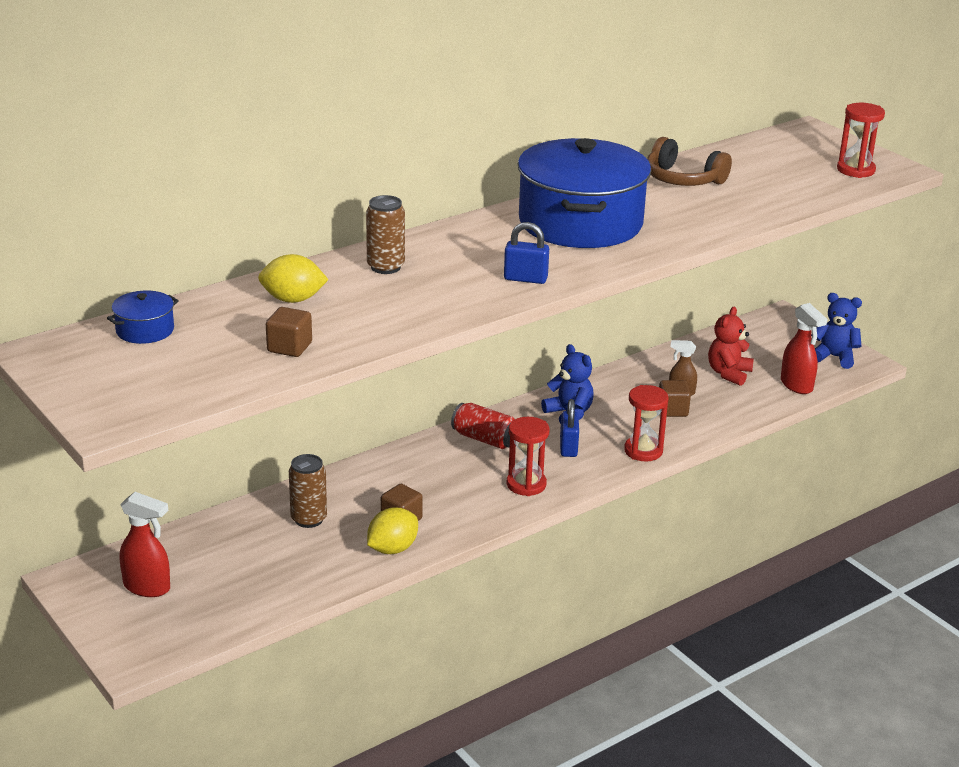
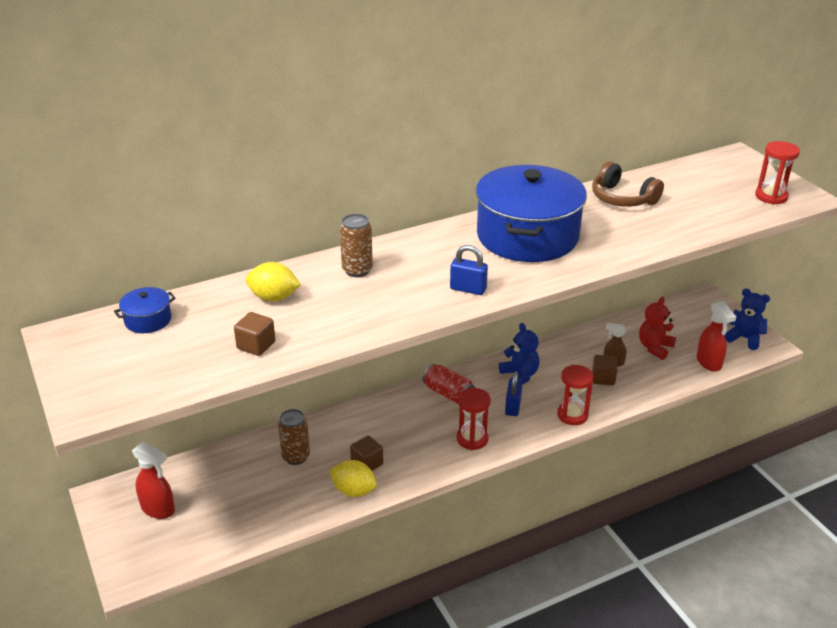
camera: 10 degrees right, 5 degrees up
(392, 549) = (353, 491): yellow lemon -> yellow lemon turned 60 degrees clockwise

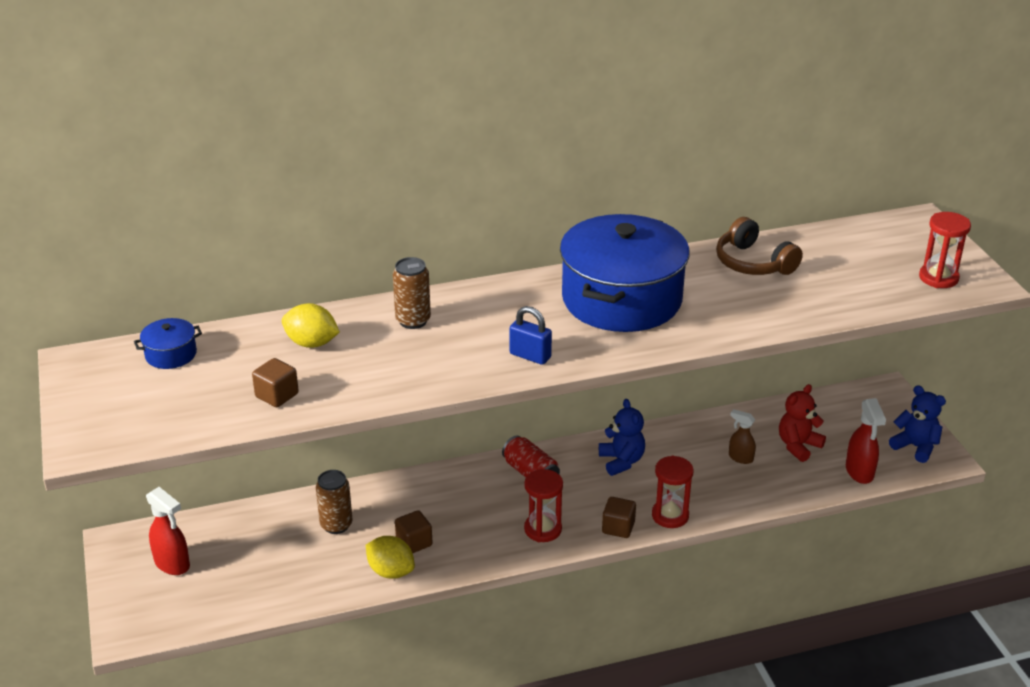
camera: 10 degrees right, 0 degrees up
(513, 407) = (602, 497): blue padlock -> none
(603, 378) = (721, 476): brown cube -> brown cube (618, 527)

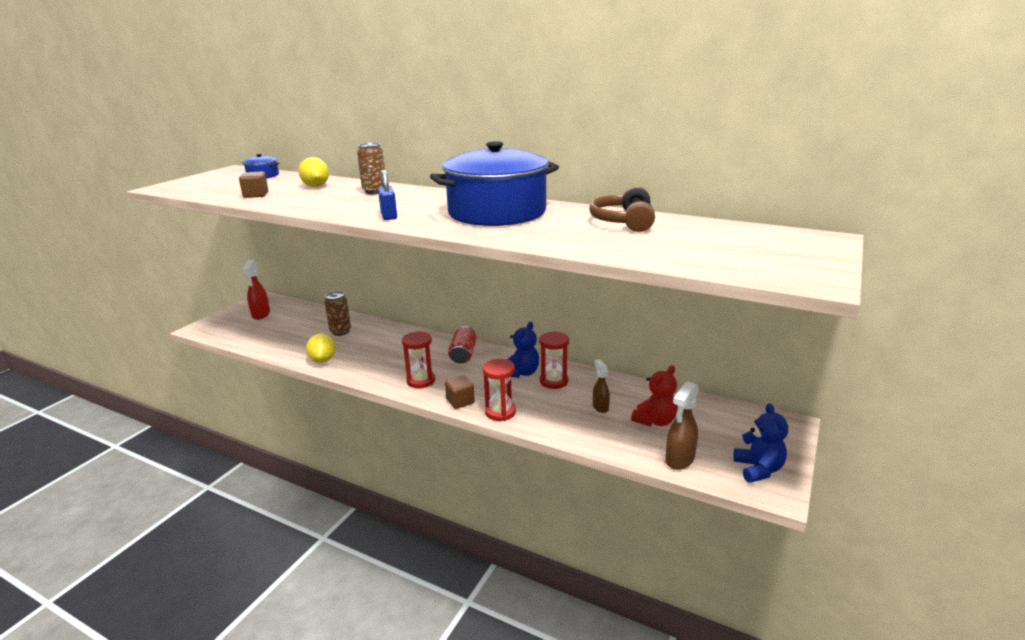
camera: 45 degrees right, 10 degrees down
(414, 542) = (355, 354): brown cube -> none
(798, 446) = (655, 421): red teddy bear -> red teddy bear turned 135 degrees clockwise
(859, 472) = (679, 460): red spray bottle -> brown spray bottle
(938, 278) = (771, 266): red hourglass -> red hourglass (553, 381)

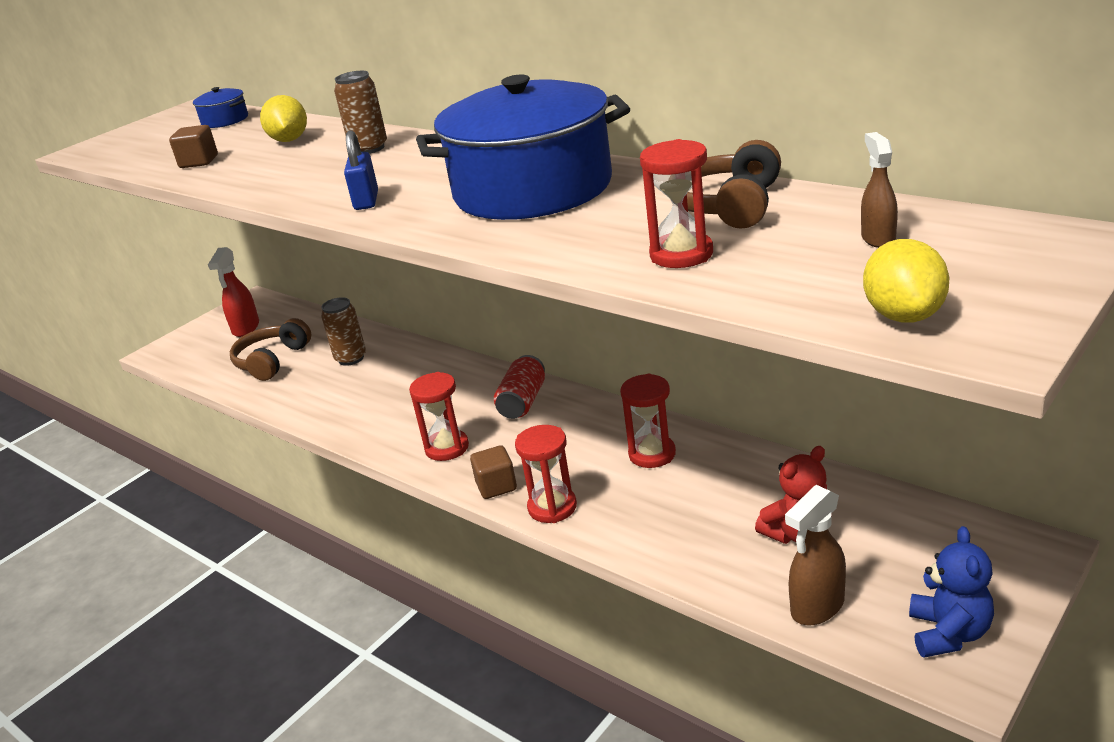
camera: 15 degrees right, 5 degrees up
(285, 333) = (272, 361): none -> brown headphones
(323, 360) = (315, 408): yellow lemon -> yellow lemon (904, 315)
(521, 373) = (605, 437): blue teddy bear -> none
(600, 407) = (714, 504): brown spray bottle -> brown spray bottle (878, 238)
(610, 243) = (681, 254): none -> red hourglass

